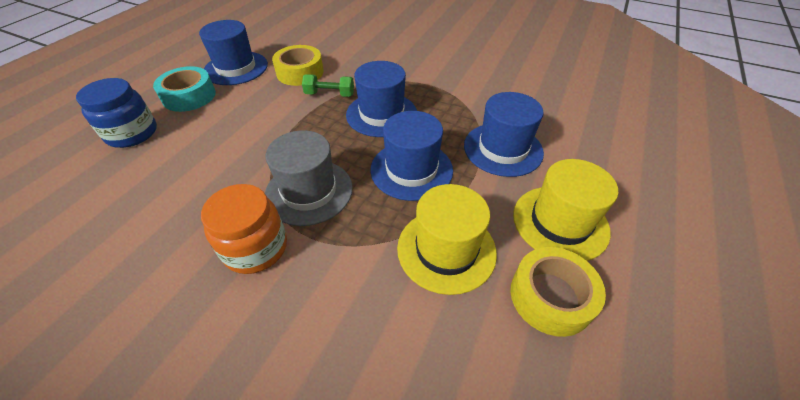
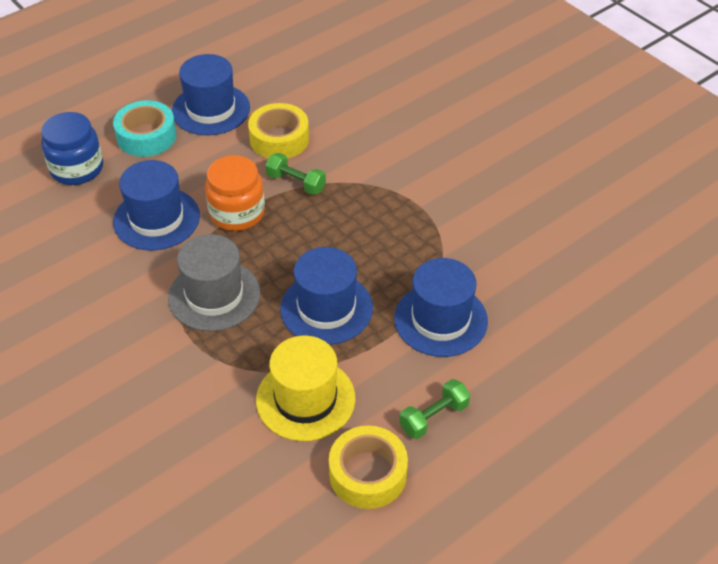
camera: 25 degrees right, 0 degrees up
(255, 248) = (143, 333): orange jar -> orange jar (237, 213)
(381, 114) = (337, 229): blue hat -> blue hat (156, 219)
(560, 222) = (434, 417): yellow hat -> green dumbbell

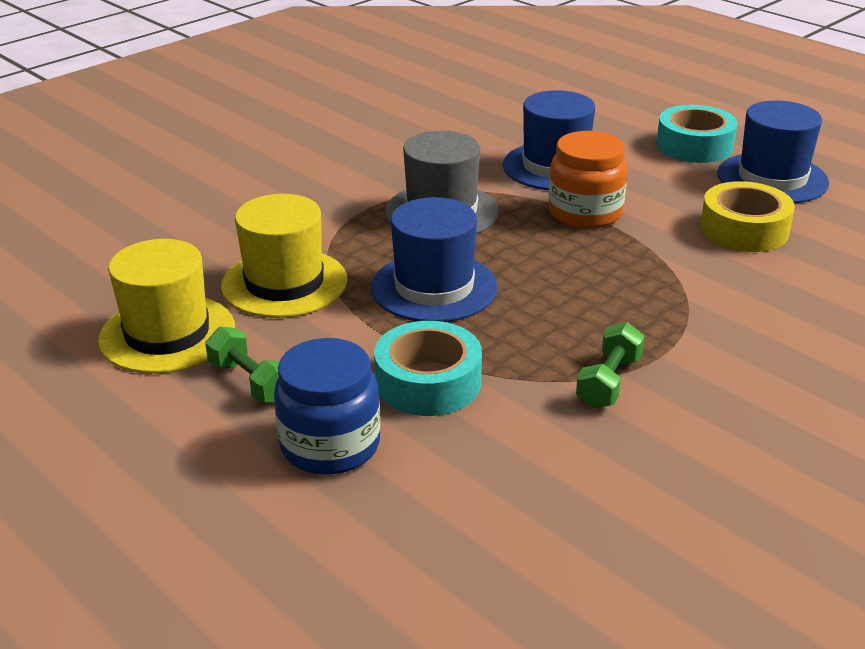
camera: 85 degrees right, 15 degrees down
(77, 168) = (617, 116): blue jar -> blue jar (330, 445)
(296, 183) = (661, 248): green dumbbell -> green dumbbell (609, 382)
(368, 474) = (167, 334): yellow tape -> yellow hat
(440, 319) = (428, 382): blue hat -> turquoise tape

